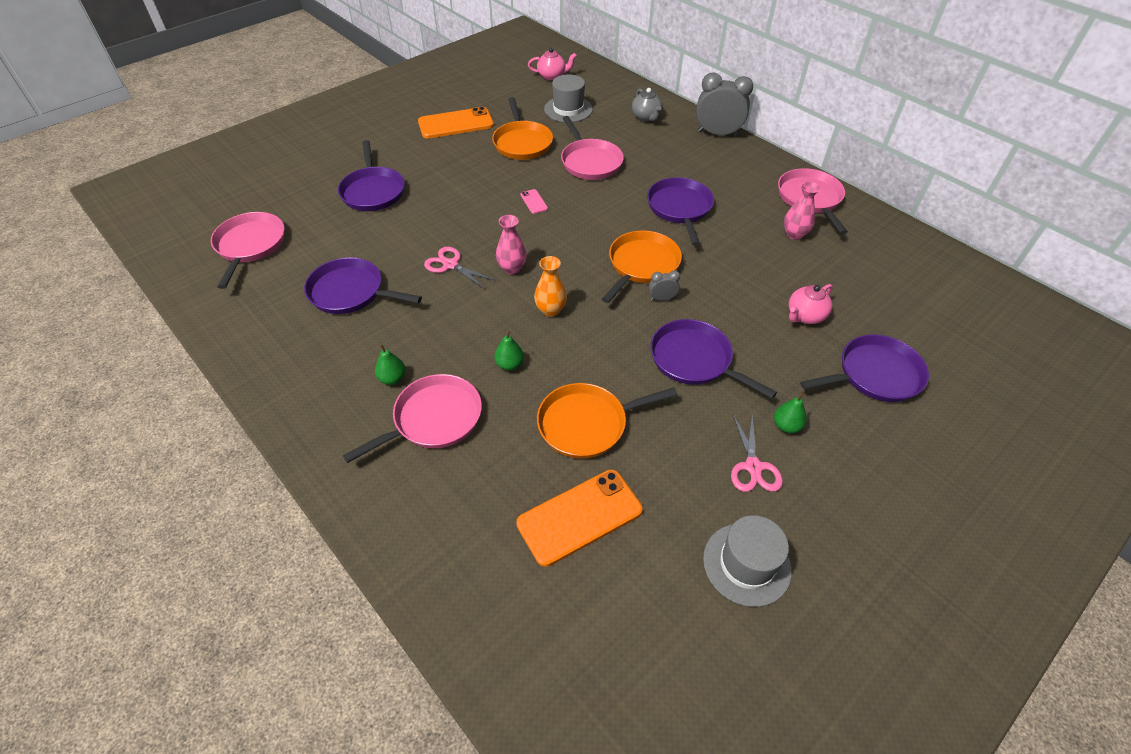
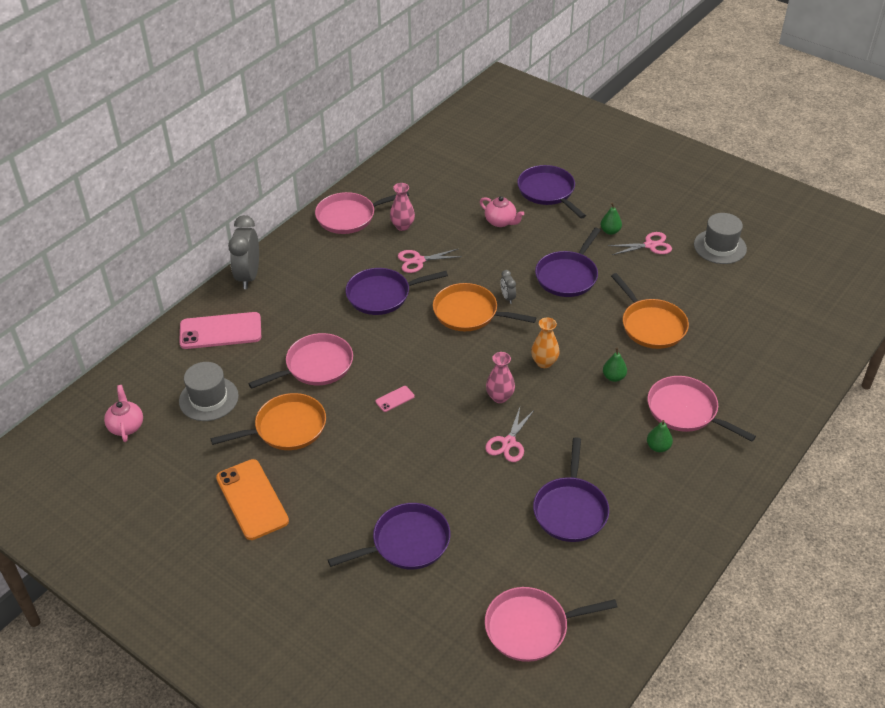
camera: 100 degrees left, 5 degrees down
(579, 517) = (726, 319): orange phone -> none
(646, 117) = (220, 331): grey teapot -> pink phone
(733, 239) = (418, 261): none -> pink scissors

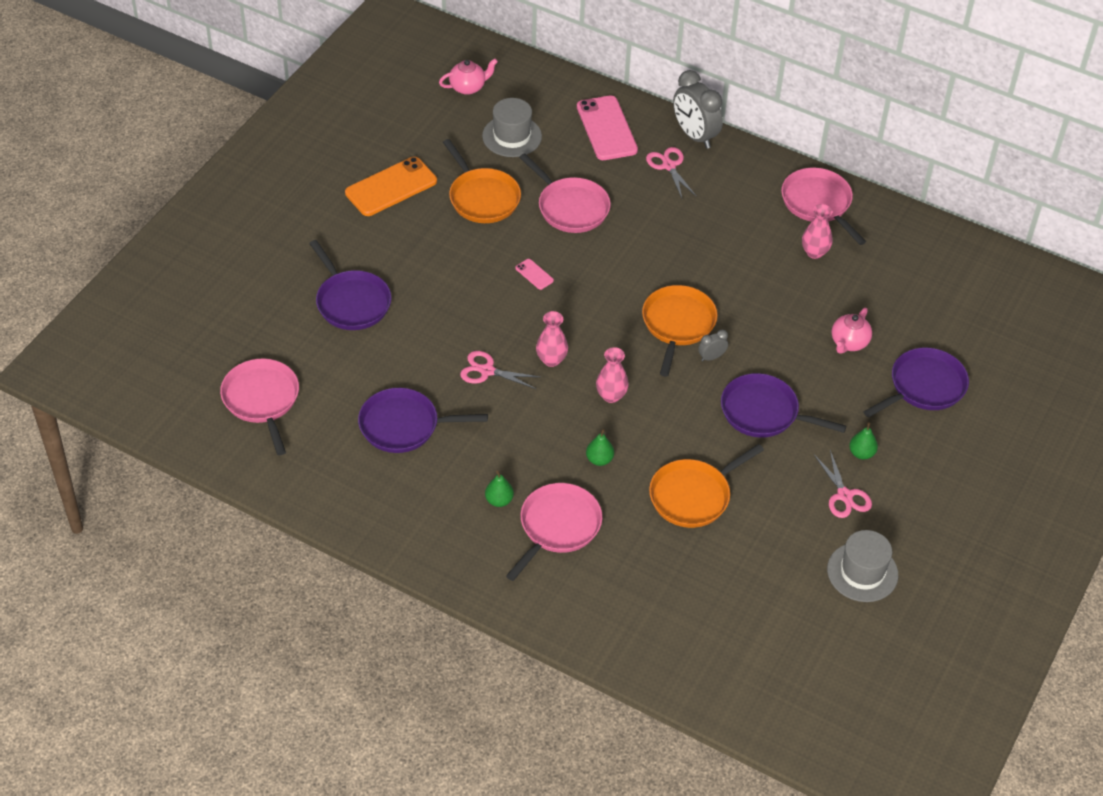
camera: 80 degrees right, 5 degrees up
(248, 276) = (694, 136): grey clock -> grey clock turned 120 degrees counterclockwise
(382, 295) = (690, 247): purple pan -> none
(418, 261) = (756, 272): pink scissors -> pink scissors (669, 166)
(544, 362) = (611, 395): orange vase -> pink vase

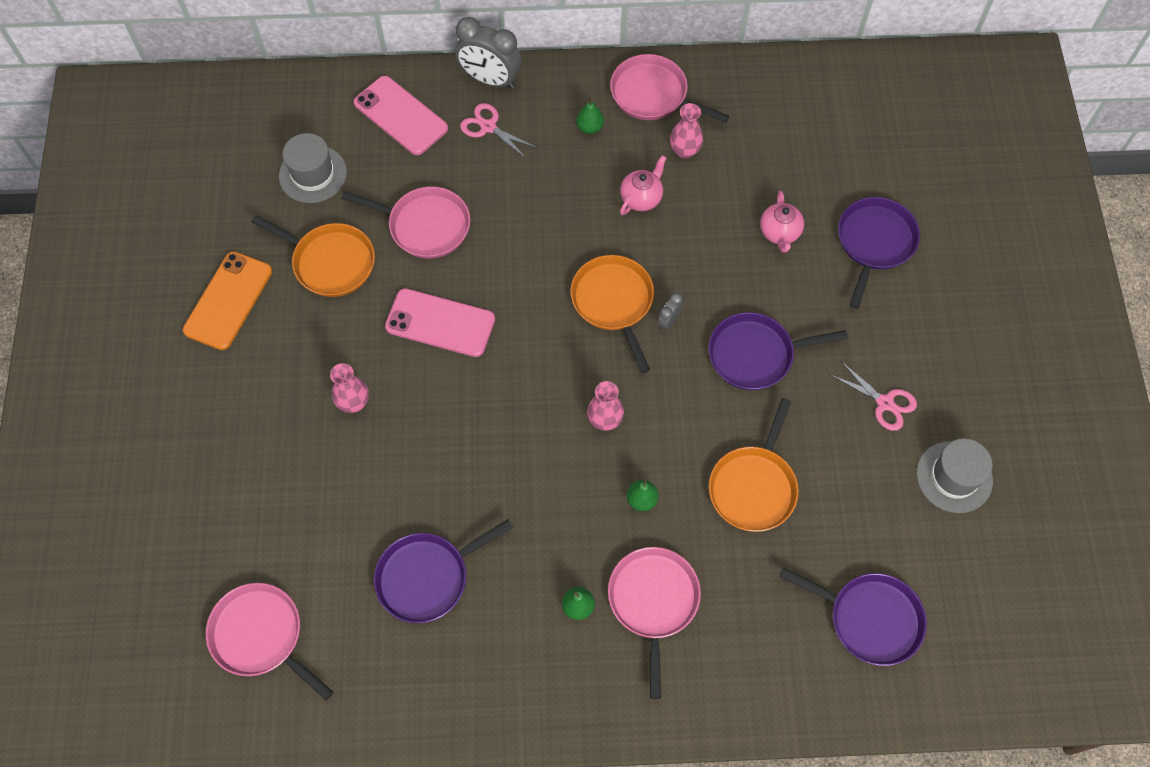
camera: 30 degrees left, 15 degrees up
(351, 302) = (277, 461): purple pan -> purple pan (870, 619)
(468, 87) = (230, 140): pink teapot -> pink teapot (641, 198)
(487, 371) = (467, 463): pink scissors -> none
(534, 274) = (440, 323): pink phone -> pink phone, size x2.29
(551, 360) = (521, 412): pink vase -> pink vase (353, 402)
(861, 453) = (869, 347): green pear -> green pear (590, 127)

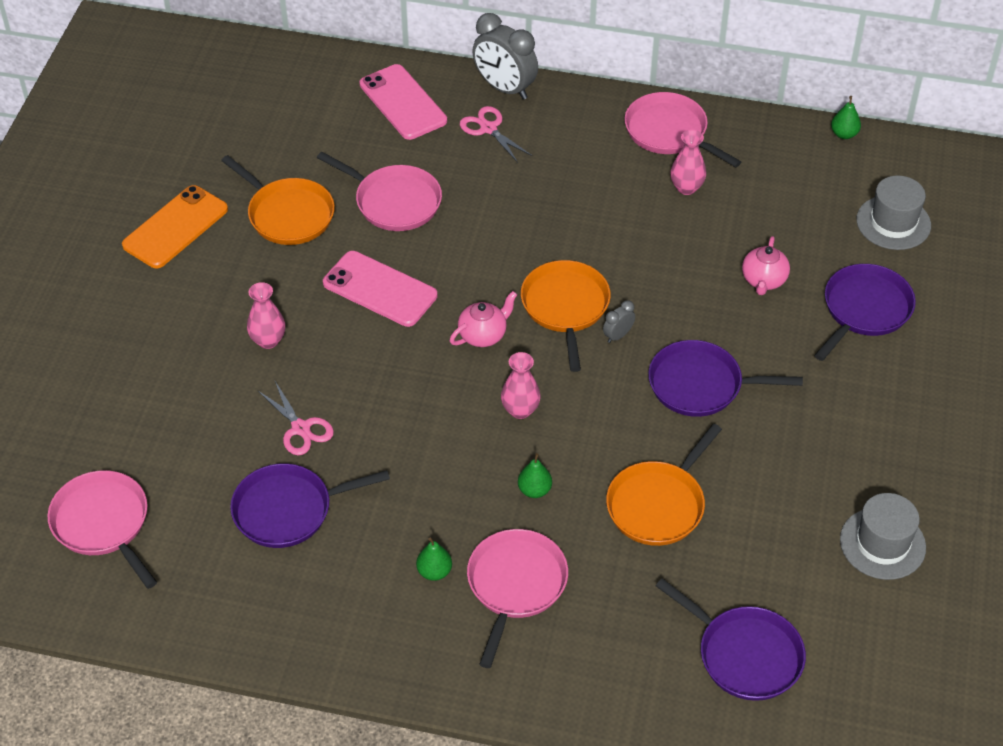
camera: 15 degrees right, 15 degrees down
(313, 174) = (297, 136): grey hat -> grey hat (893, 223)
(590, 127) = (593, 148): green pear -> green pear (844, 134)
(641, 198) = (626, 221): pink teapot -> pink teapot (483, 335)
(885, 403) = (828, 458): pink scissors -> pink scissors (301, 428)

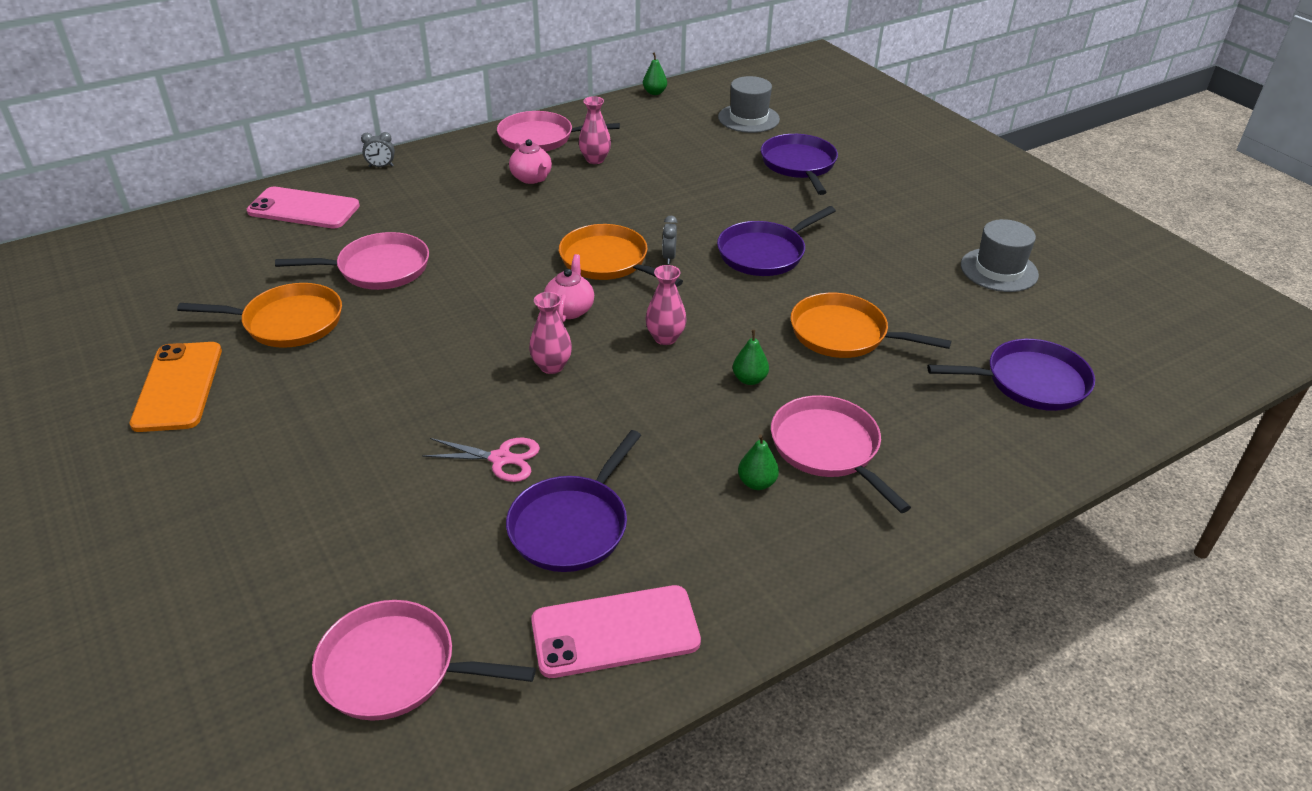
camera: 45 degrees left, 10 degrees down
(268, 340) = (384, 415): pink vase -> pink vase (551, 366)
(380, 289) = (442, 327): pink phone -> pink phone (615, 632)
(488, 128) = (399, 193): pink scissors -> none
(505, 88) = (381, 166): grey clock -> grey clock, size x0.46
(658, 505) = (843, 334): orange pan -> orange pan turned 120 degrees clockwise
(763, 280) = (717, 181): pink teapot -> pink teapot (531, 178)

